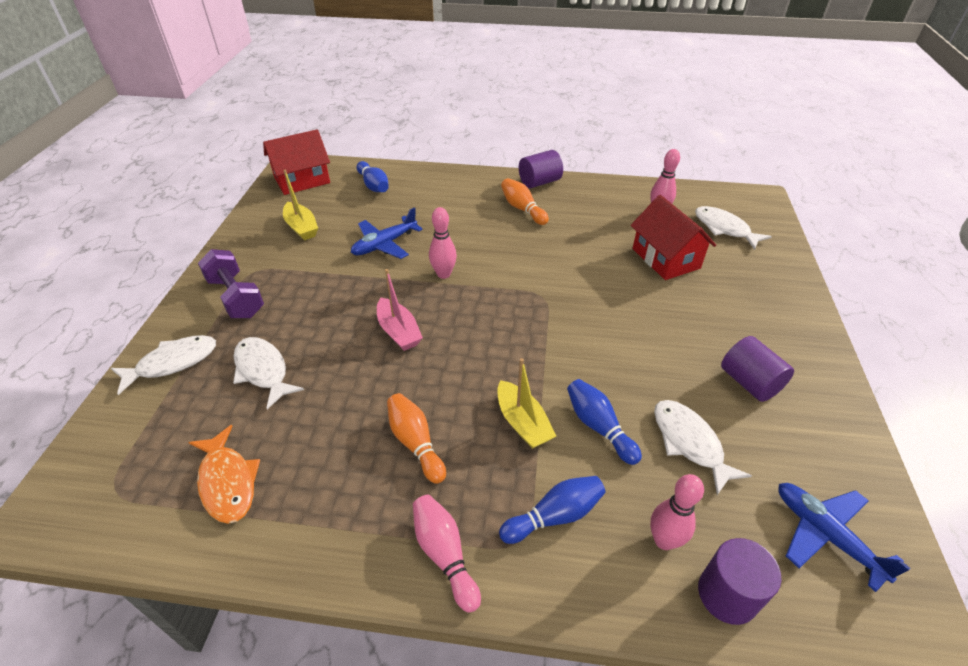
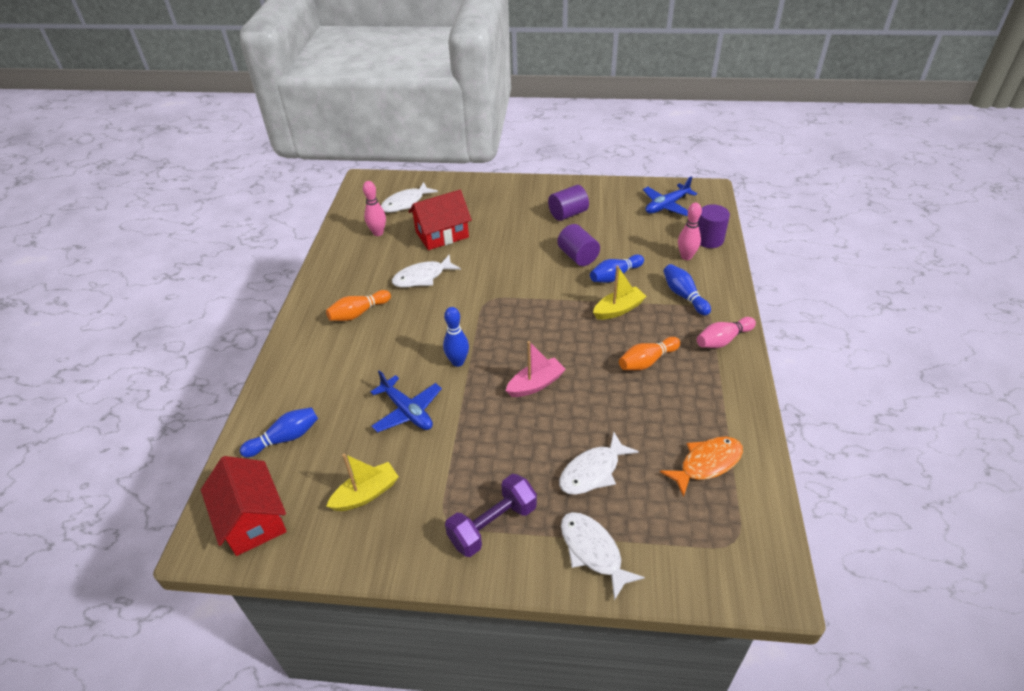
camera: 90 degrees left, 0 degrees up
(443, 274) = (458, 362): pink bowling pin -> blue bowling pin
(539, 182) = (311, 302): purple cylinder -> purple cylinder (578, 256)
(689, 443) = (619, 241): white fish -> white fish (422, 277)

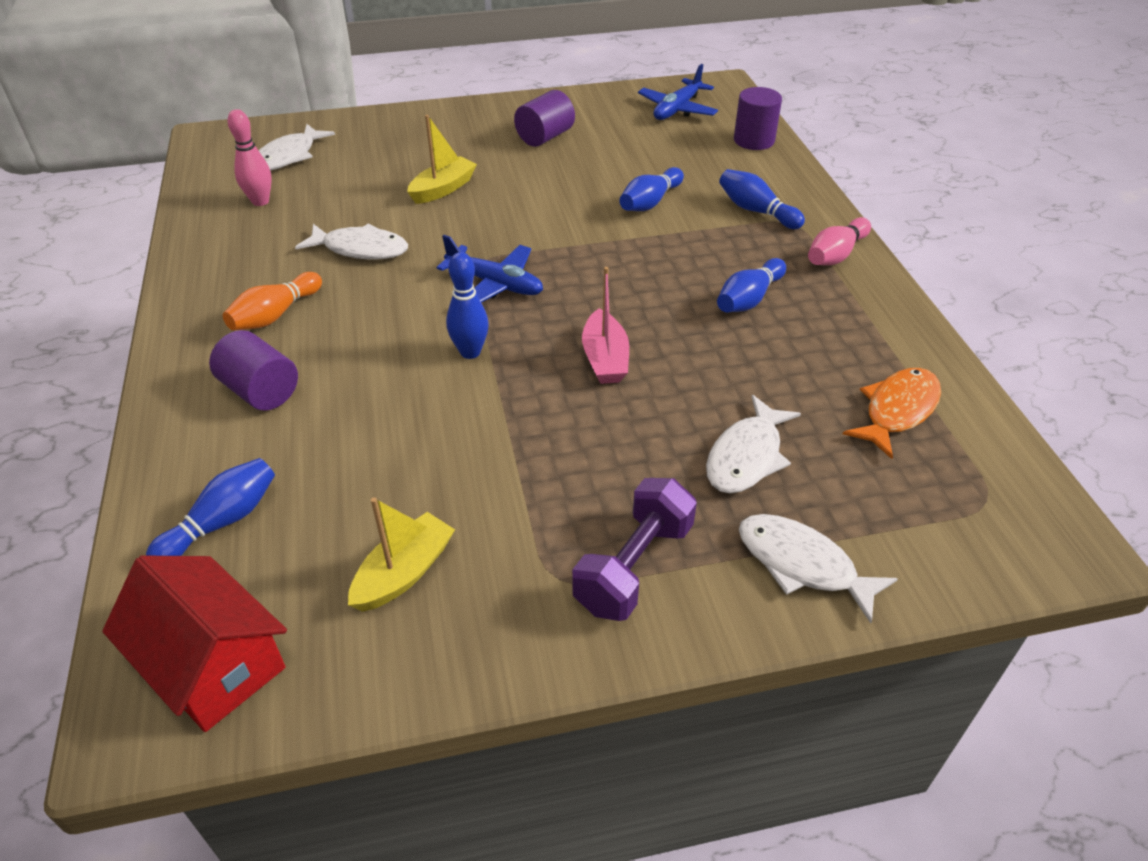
camera: 20 degrees left, 0 degrees up
(407, 411) = (420, 436): blue plane -> blue plane (495, 284)
(422, 277) = (360, 249): white fish -> white fish turned 120 degrees counterclockwise
(442, 234) = (366, 189): red house -> none
(536, 384) = (605, 359): pink boat -> pink boat turned 135 degrees clockwise
(578, 256) = (585, 186): purple cylinder -> purple cylinder (261, 391)
(618, 309) = (676, 242): yellow boat -> yellow boat (443, 189)
(647, 361) = (749, 299): orange bowling pin -> blue bowling pin
(686, 256) = (734, 164): pink bowling pin -> none

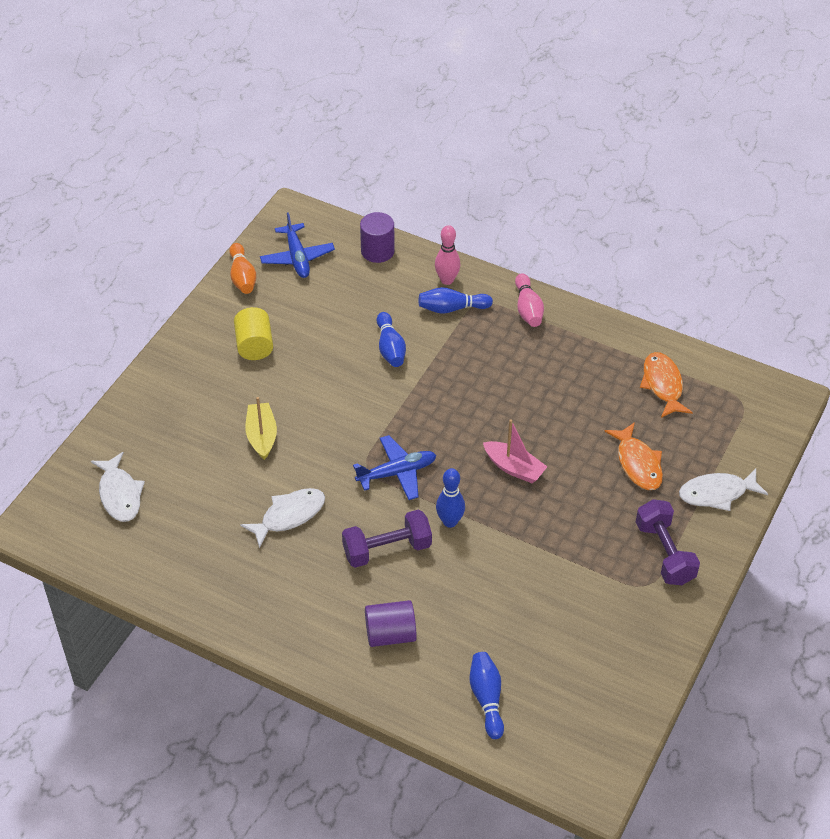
camera: 50 degrees left, 5 degrees up
(213, 664) = (582, 742): red house -> none
(260, 201) = (168, 539): pink bowling pin -> pink bowling pin (447, 280)
(275, 315) = (319, 593): orange bowling pin -> orange bowling pin (242, 277)
(382, 329) = (387, 549): none -> purple dumbbell
(404, 573) = (590, 641): yellow boat -> none
(545, 137) = (254, 345): purple cylinder -> yellow cylinder
(746, 456) = (638, 463): white fish -> orange fish
(749, 299) = (526, 374): blue bowling pin -> none

